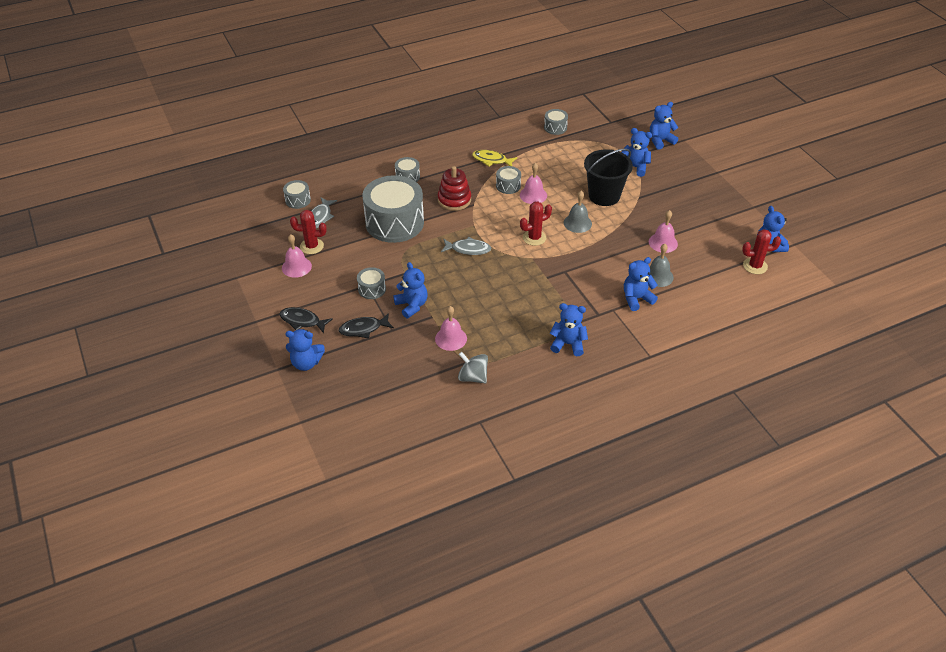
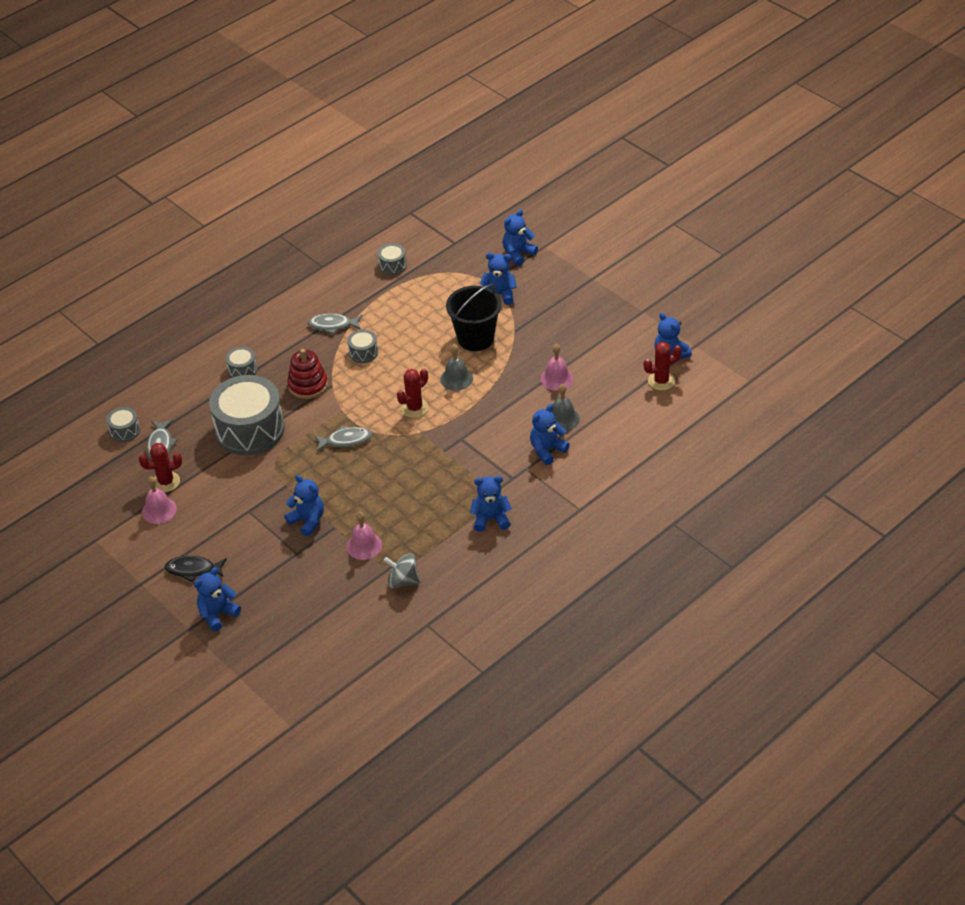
camera: 15 degrees left, 0 degrees up
(306, 363) = (218, 614): blue teddy bear -> blue teddy bear turned 150 degrees clockwise
(363, 329) = (265, 560): black fish -> none
(372, 289) = (256, 514): grey drum -> none
(491, 160) = (333, 325): yellow fish -> grey fish
(533, 195) = (395, 357): pink bell -> none

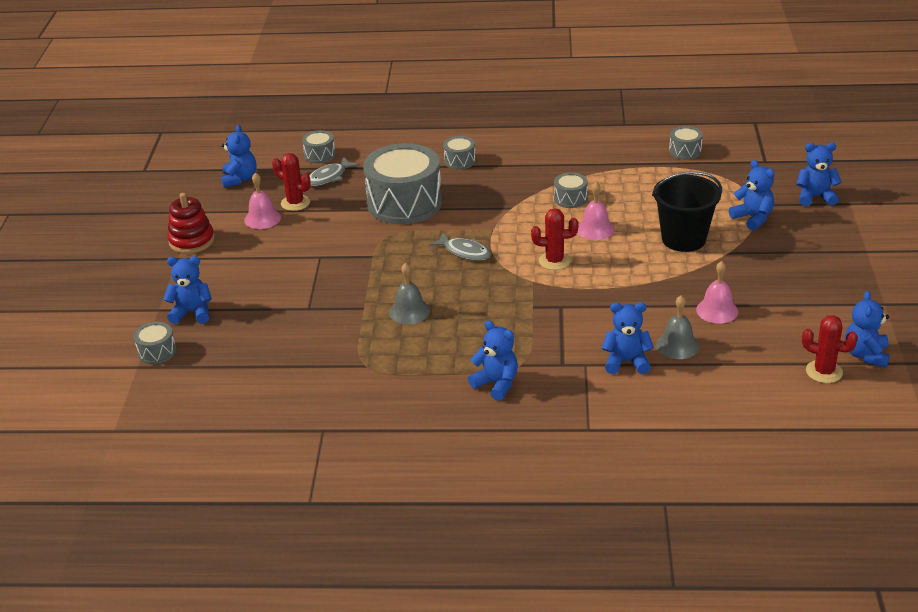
camera: 45 degrees right, 10 degrees down
(193, 570) = (223, 272): black fish -> none
(236, 657) = (157, 352): none -> grey drum
(307, 521) = (351, 290): blue teddy bear -> blue teddy bear (240, 179)
(308, 385) = (493, 197): red stacking toy -> red stacking toy (191, 241)
(333, 325) = (574, 167): grey fish -> none
(364, 546) = (365, 336): pink bell -> pink bell (595, 229)
(403, 581) = (355, 383): grey spinning top -> none
(456, 379) = (622, 260): grey bell -> grey bell (409, 311)

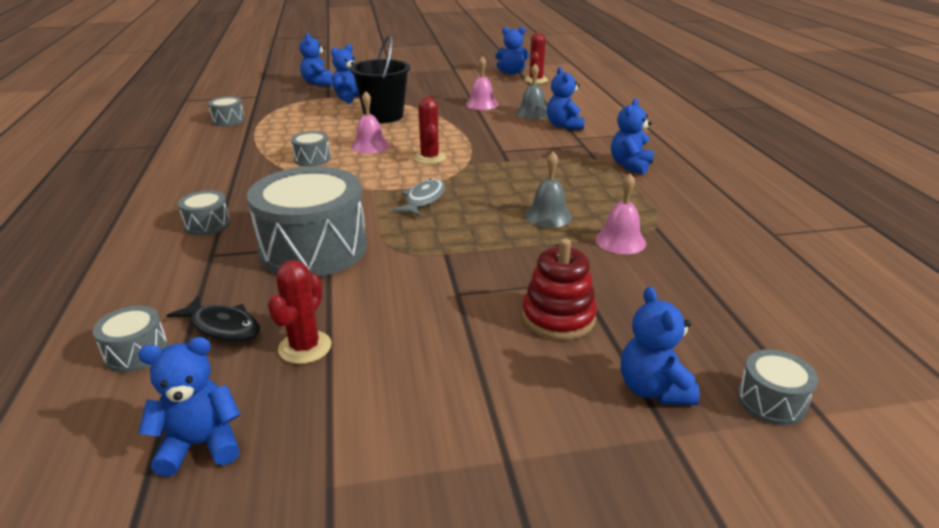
camera: 105 degrees left, 5 degrees down
(191, 241) = (443, 455): red stacking toy -> red stacking toy (558, 318)
(262, 218) = (355, 375): pink bell -> pink bell (620, 241)
(329, 177) = (222, 327): grey fish -> black fish

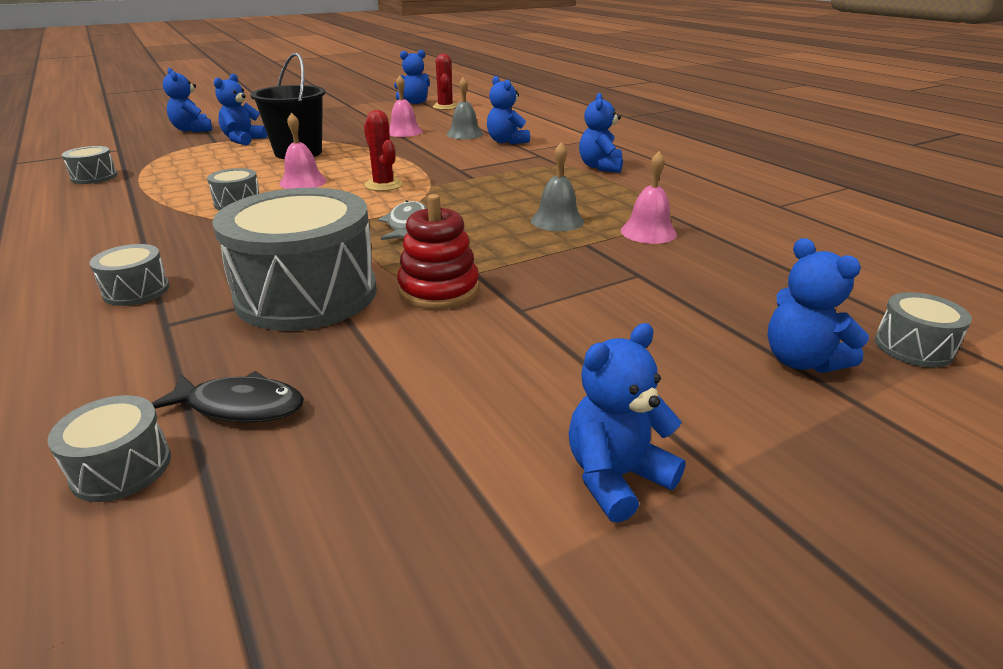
camera: 20 degrees left, 0 degrees up
(200, 445) = (307, 567): blue teddy bear -> blue teddy bear (616, 477)
(305, 347) = (375, 405): red cactus -> none
(558, 318) = (648, 313): red stacking toy -> red stacking toy (439, 290)

